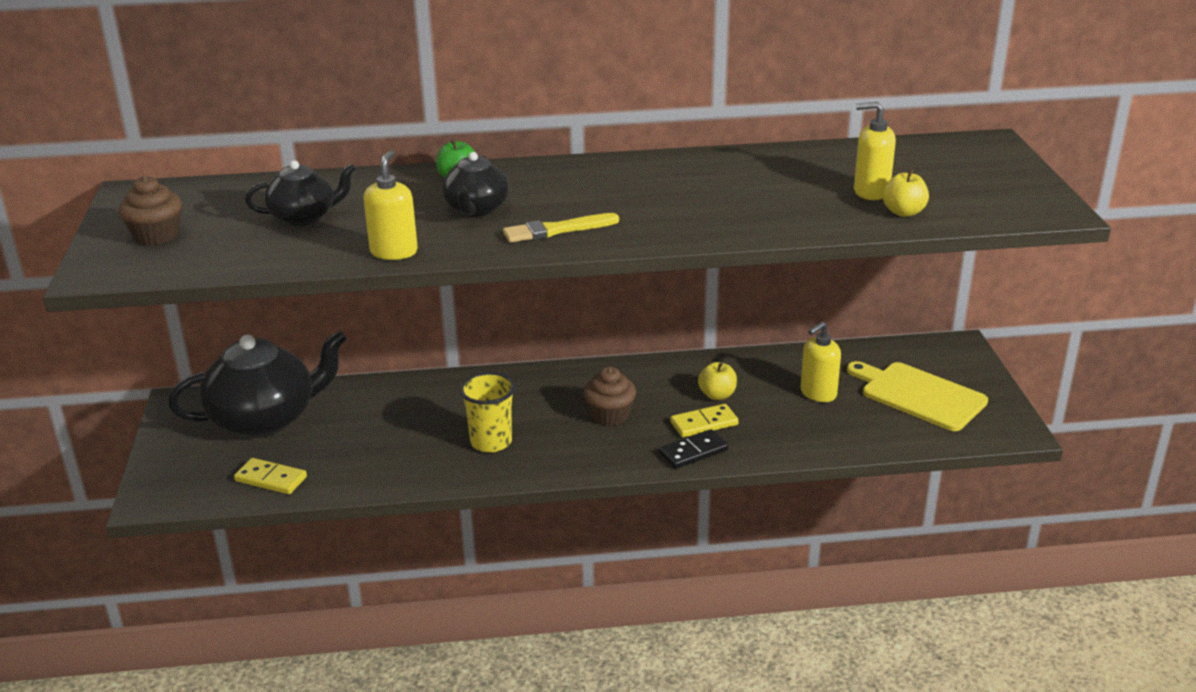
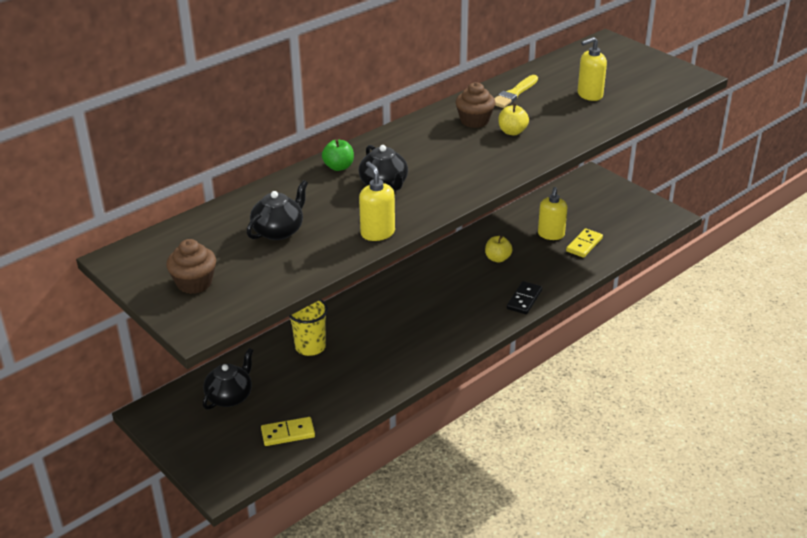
camera: 35 degrees left, 5 degrees up
(265, 419) = (230, 396): black teapot -> black teapot, size x0.55
(491, 442) = (400, 345): yellow cup -> yellow cup (310, 347)
(556, 230) = (454, 181): yellow brush -> yellow brush (514, 93)
(610, 415) = (451, 297): brown cupcake -> brown cupcake (474, 121)
(704, 423) = (510, 279): yellow domino -> yellow domino (584, 245)
(903, 212) = (623, 103): yellow apple -> yellow apple (512, 132)
(919, 395) = (603, 214): yellow cutting board -> none

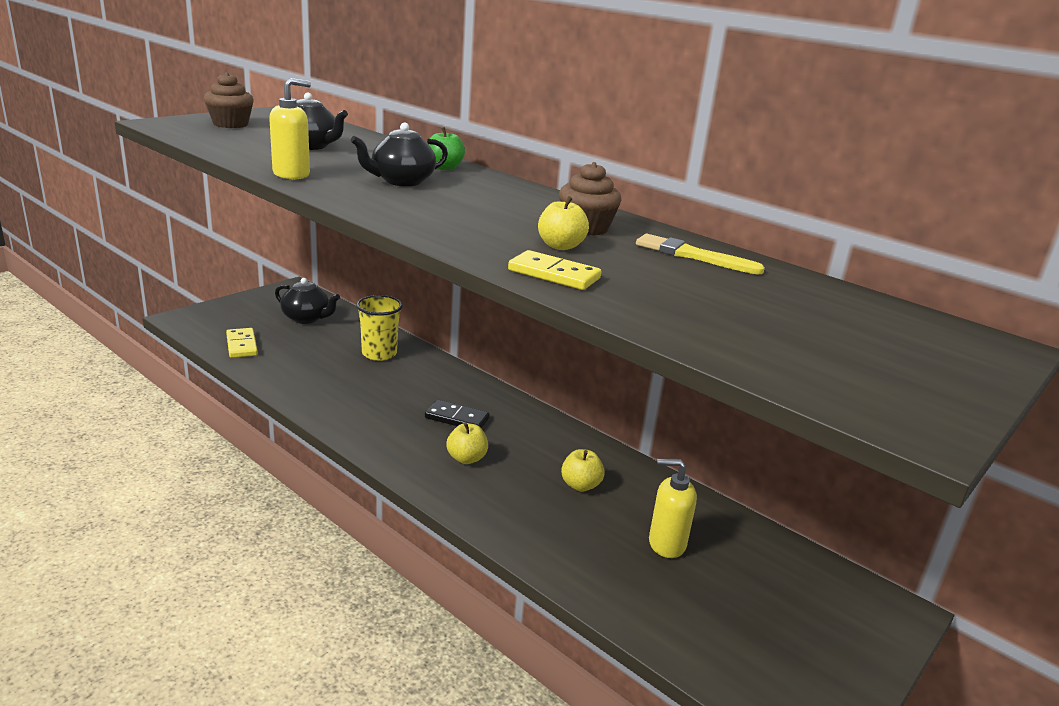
camera: 80 degrees right, 10 degrees down
(471, 303) = (466, 458): none -> yellow apple
(524, 299) = (479, 507): black domino -> black domino (457, 418)
(584, 245) = (650, 583): yellow domino -> yellow domino (554, 274)
(589, 95) = (729, 308): yellow soap dispenser -> none

